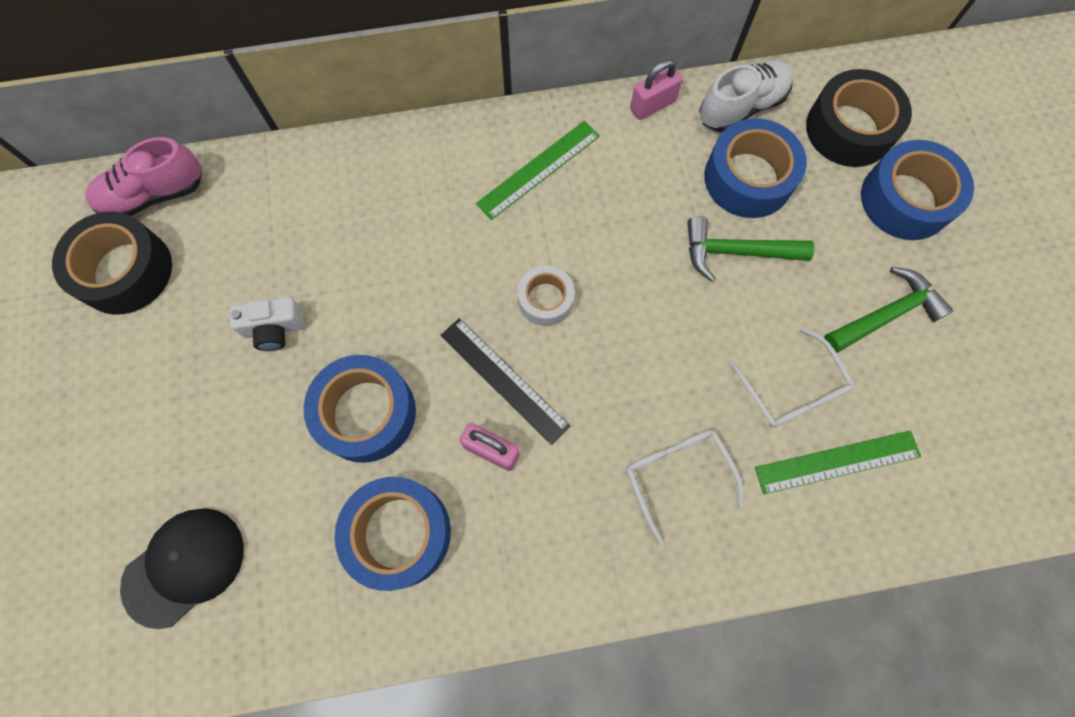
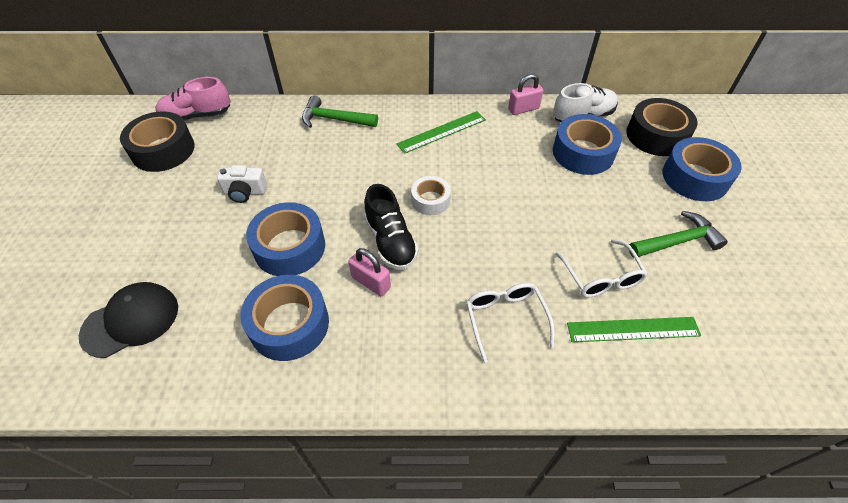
camera: 10 degrees right, 20 degrees down
(504, 380) = (390, 241): black ruler -> black shoe
(735, 252) = (569, 191): green hammer -> green hammer (334, 119)

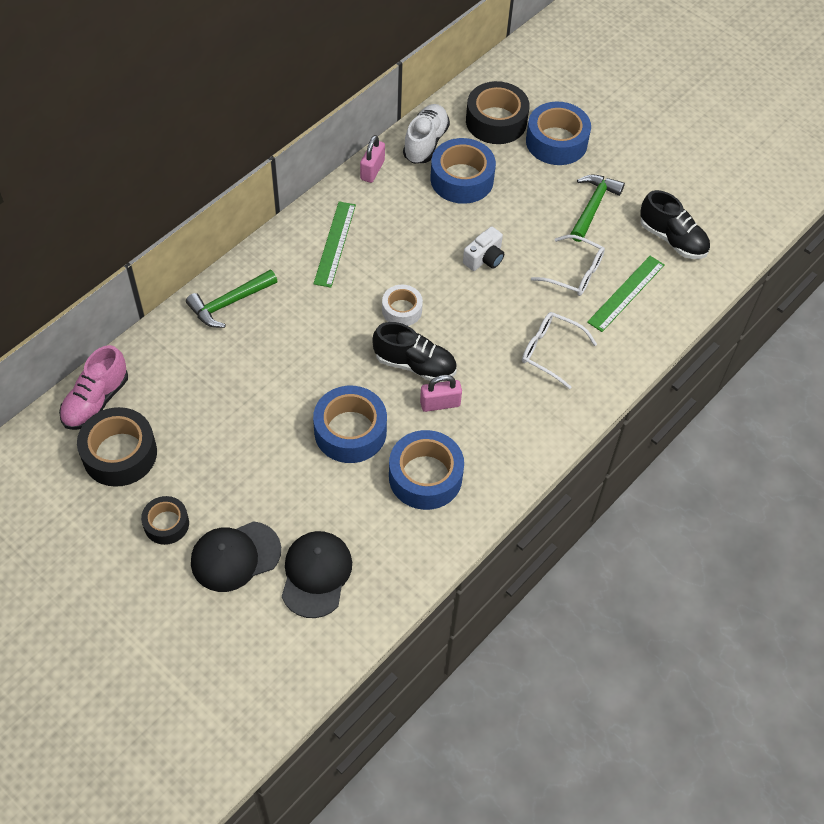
camera: 50 degrees left, 5 degrees up
(115, 261) = (235, 556): none -> black cap
(119, 207) = (166, 524): none -> black tape
(245, 192) = (251, 424): white camera -> white camera (484, 258)
(733, 321) = (672, 239): none -> black shoe

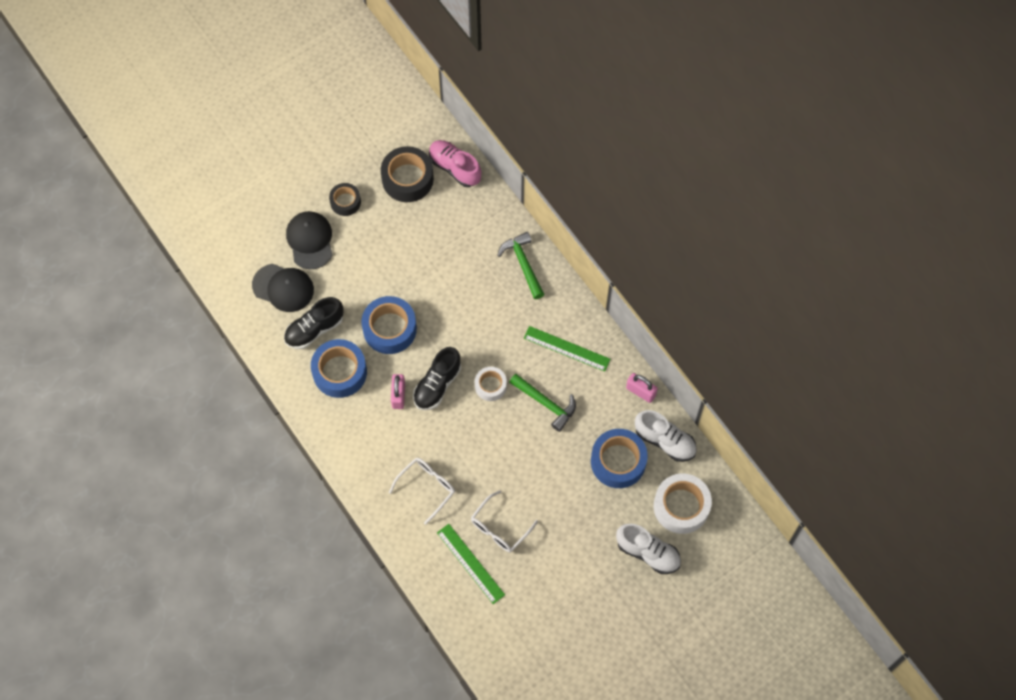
camera: 105 degrees right, 10 degrees up
(484, 258) = (529, 460): white camera -> none
(496, 121) = (681, 506): black tape -> white tape
(556, 142) = (648, 553): blue tape -> white shoe
(593, 206) = (568, 563): green hammer -> green hammer (546, 403)
(672, 239) = (519, 620): black shoe -> black shoe (314, 329)

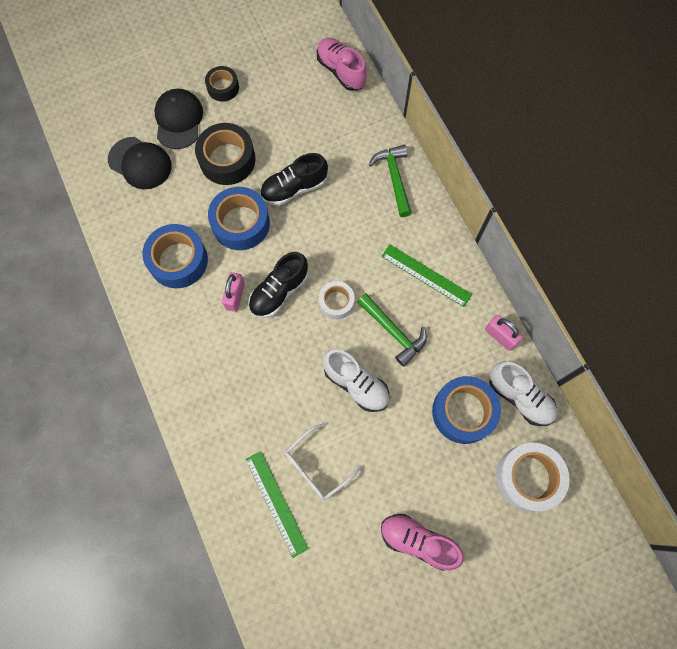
camera: 10 degrees right, 5 degrees up
(314, 329) = (162, 211): black shoe -> black shoe (294, 188)
(407, 179) = (291, 74): black tape -> black tape (227, 160)
(427, 487) = (245, 404): white glasses -> none
(596, 573) = (418, 541): none -> pink shoe
(648, 553) = (482, 527): white shoe -> white shoe (356, 384)

